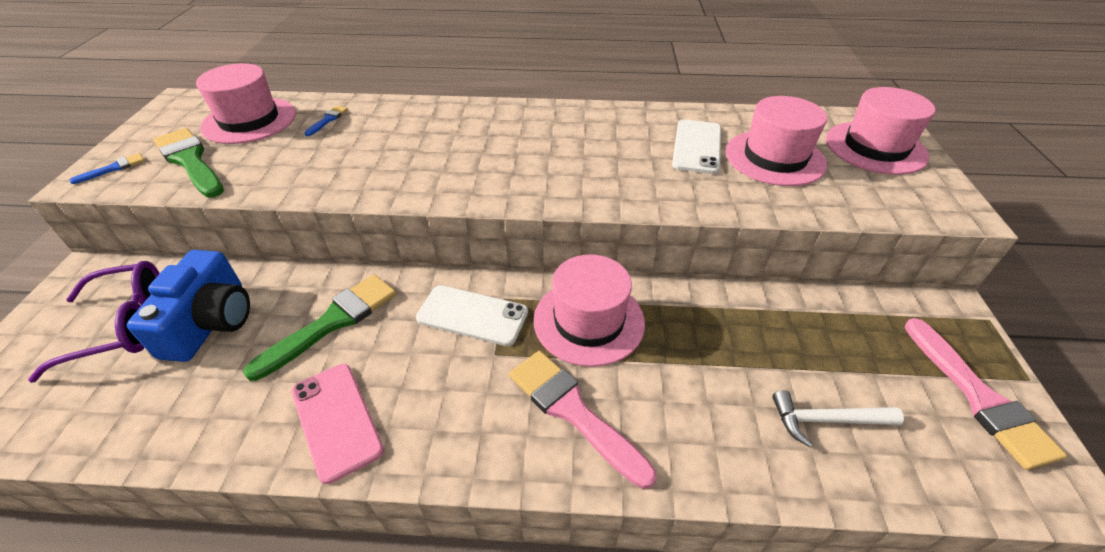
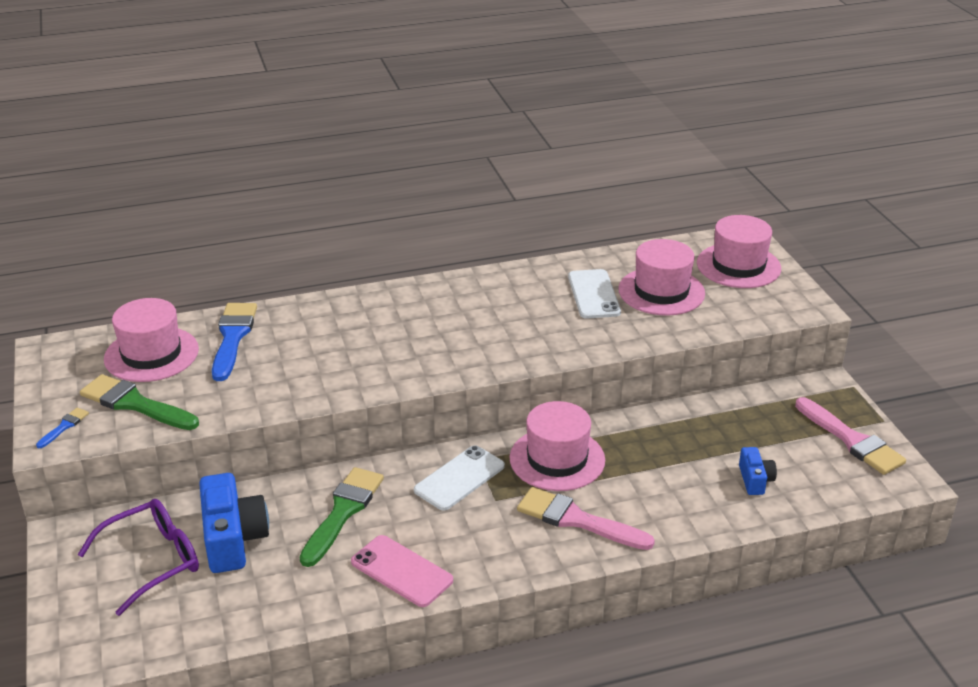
camera: 20 degrees left, 10 degrees down
(327, 120) = (233, 337): blue brush -> blue brush, size x2.16
(472, 315) = (459, 478): white phone -> white phone turned 45 degrees counterclockwise
(826, 420) = (755, 480): white hammer -> blue camera

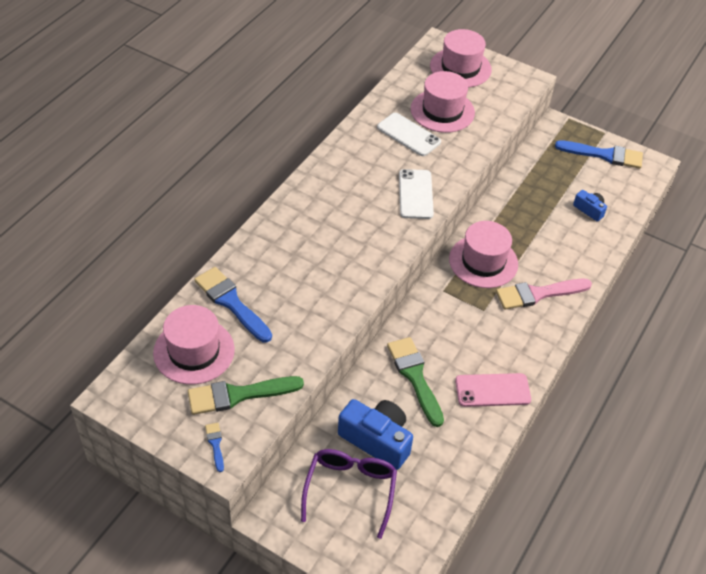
camera: 45 degrees left, 15 degrees up
(459, 478) = (449, 309): white phone -> white phone (415, 194)
(851, 440) = (604, 155): pink brush -> blue brush

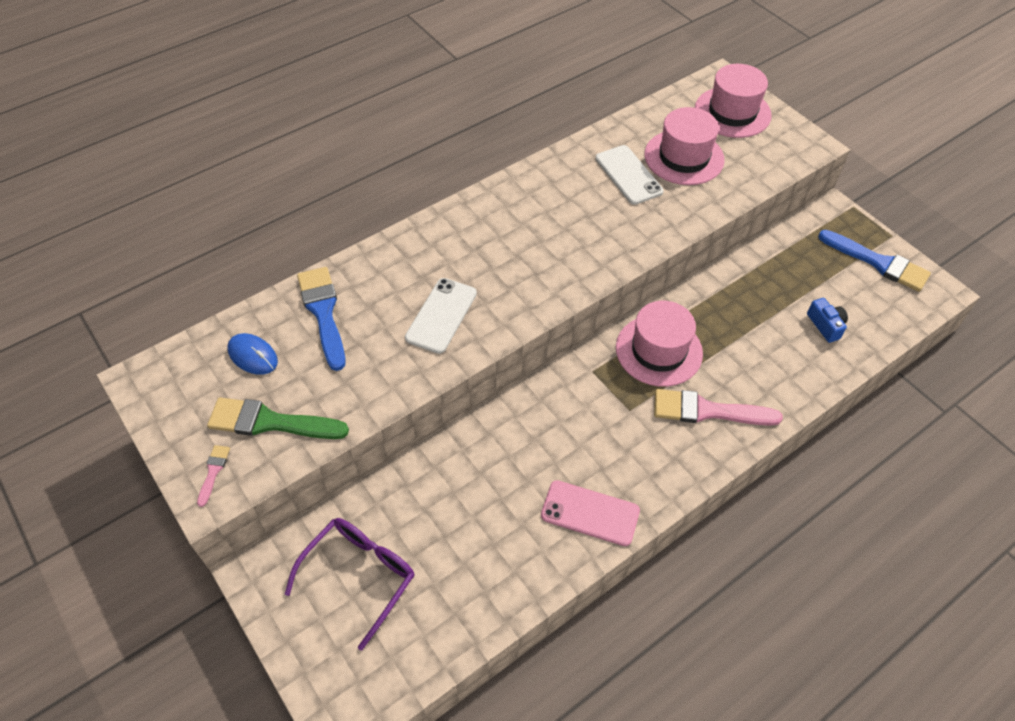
camera: 25 degrees right, 5 degrees up
(194, 351) = (253, 356): pink hat -> blue mouse
(215, 444) = (213, 472): blue brush -> pink brush
(377, 440) = (421, 526): blue camera -> none
(415, 194) = (600, 247): white phone -> white phone (441, 315)
(415, 377) = (505, 465): green brush -> none

